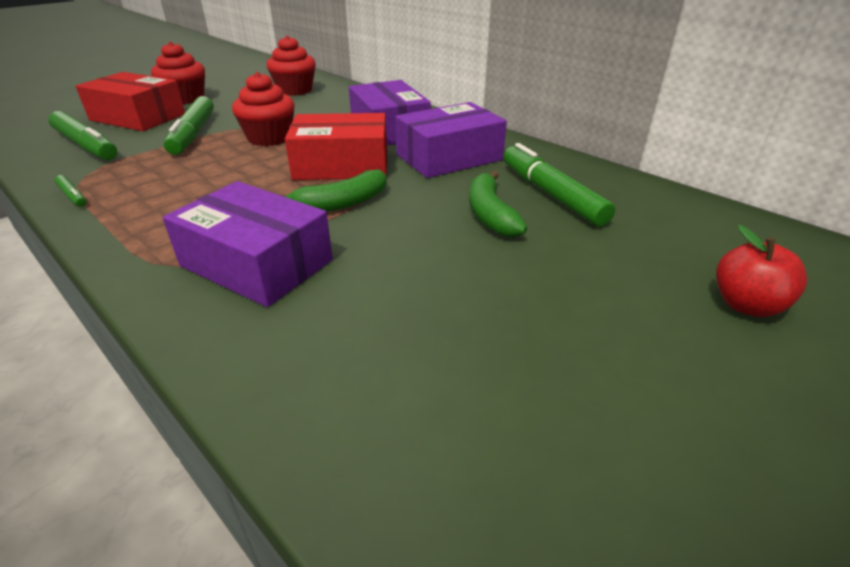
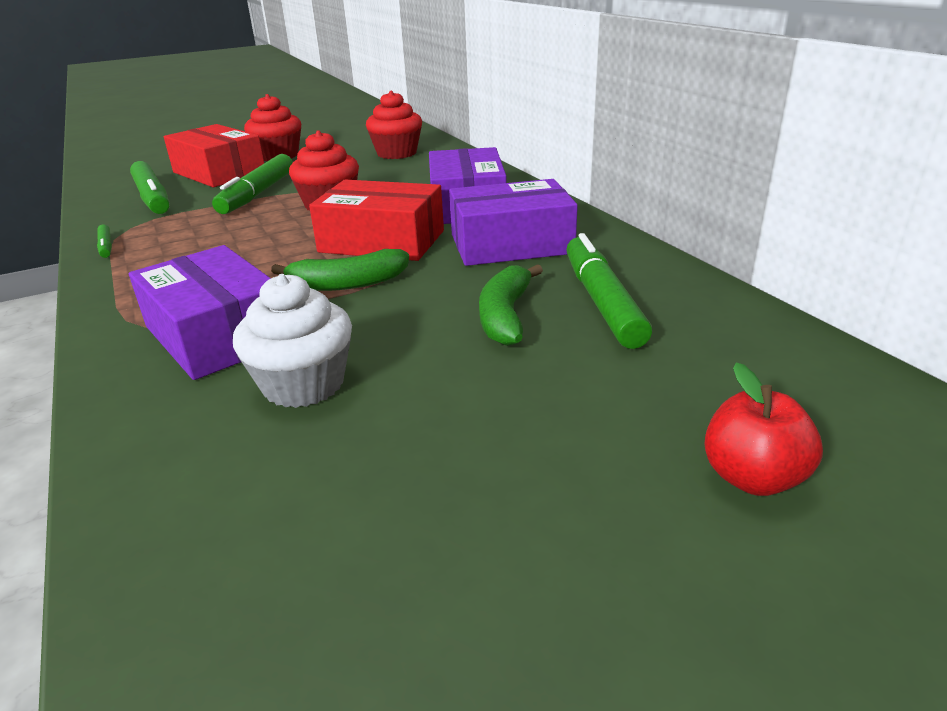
camera: 20 degrees right, 5 degrees down
(371, 294) = (303, 384): none -> white cupcake

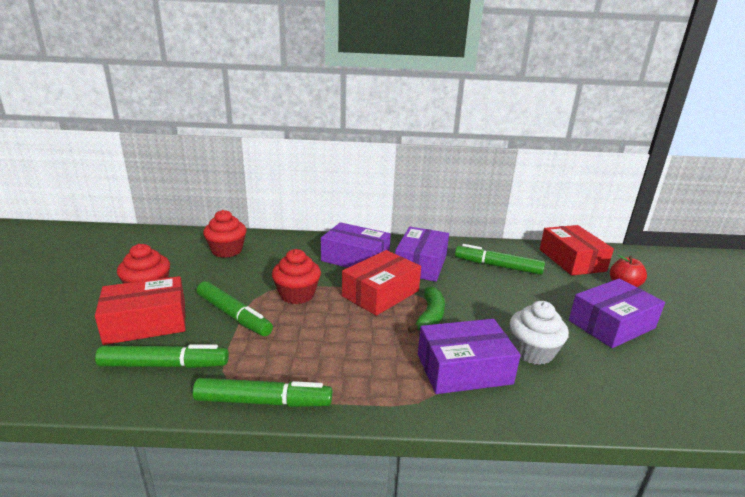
camera: 65 degrees left, 5 degrees down
(106, 246) = (263, 401): green marker -> green marker, size x2.18
(495, 470) = (611, 324): none -> purple box
(505, 316) = (497, 288): green banana -> none
(782, 379) = (571, 260): none -> red box

